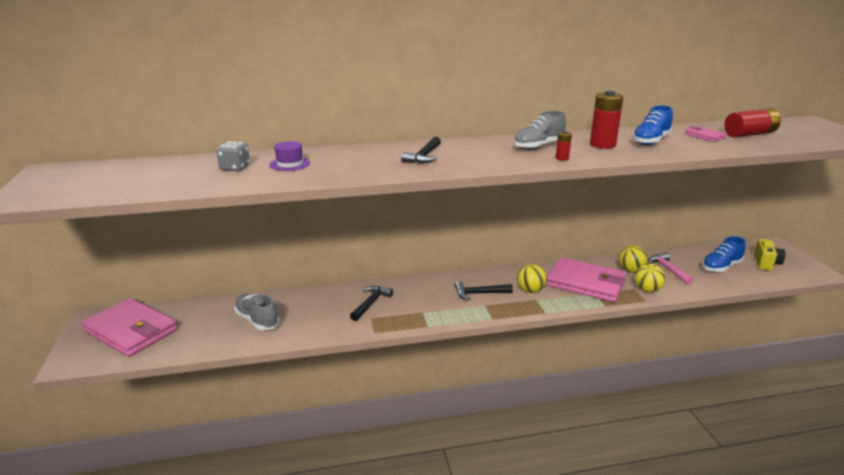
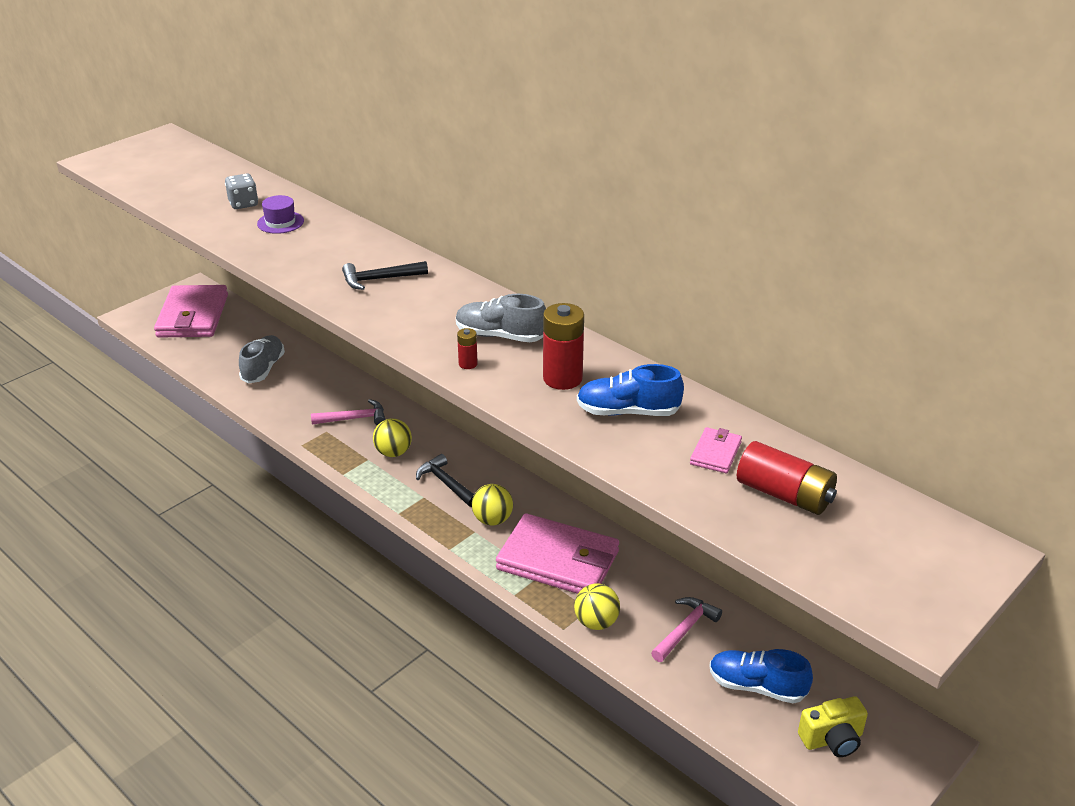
camera: 55 degrees right, 10 degrees up
(371, 303) = (354, 418): black hammer -> pink hammer
(585, 283) = (558, 560): pink wallet -> pink wallet turned 60 degrees counterclockwise
(630, 270) = (641, 592): yellow ball -> yellow ball (393, 452)

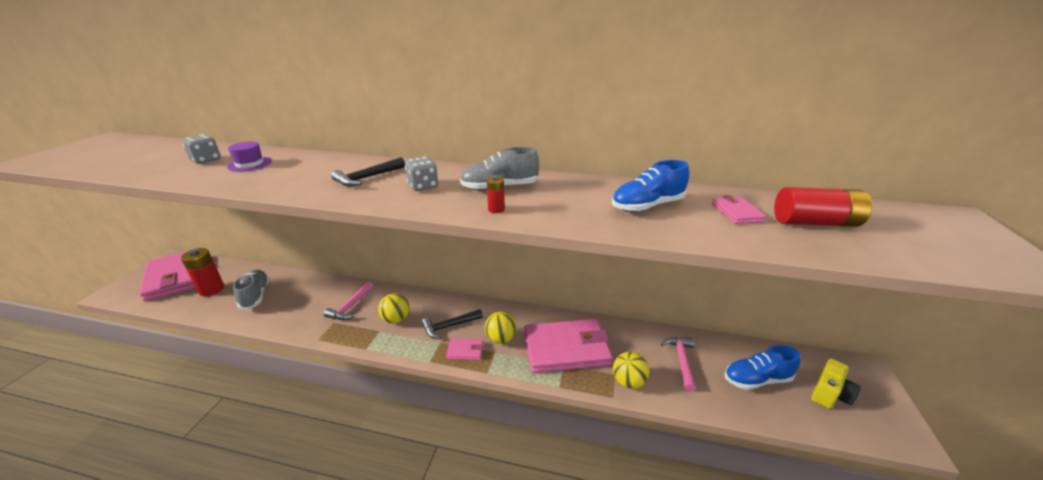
camera: 30 degrees left, 5 degrees down
(354, 418) = (351, 306): pink hammer -> pink hammer turned 150 degrees clockwise
(424, 309) = (423, 186): none -> grey dice
(443, 517) = (465, 351): none -> pink wallet
(446, 483) = (449, 326): black hammer -> black hammer turned 45 degrees counterclockwise
(562, 378) = (576, 199): red battery -> red battery (211, 289)

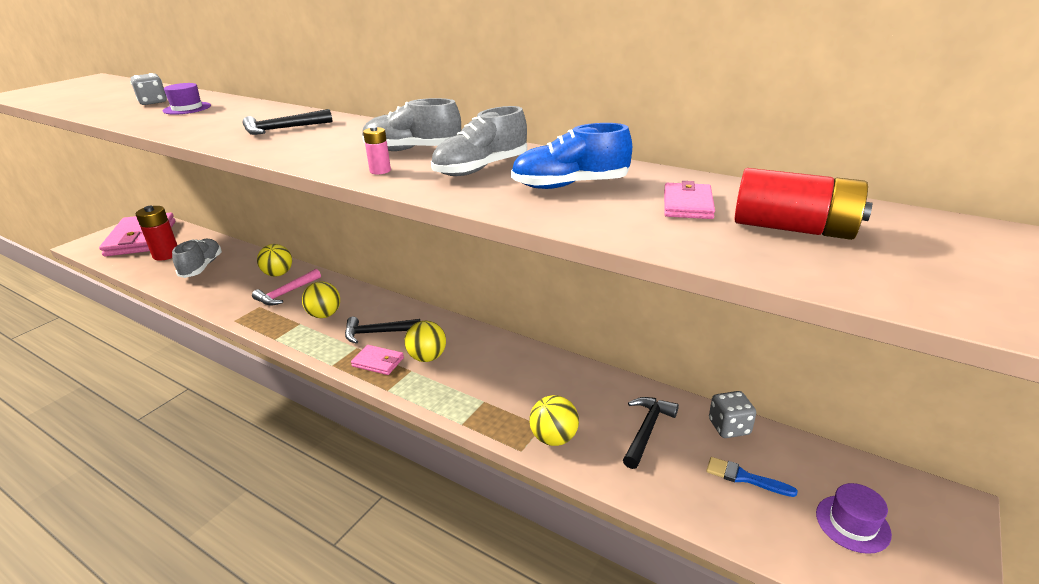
camera: 20 degrees right, 0 degrees up
(333, 290) = (278, 274): none -> yellow ball
(423, 186) = (330, 141): grey dice -> grey dice (729, 427)
(496, 209) = (380, 171): red battery -> pink battery
(566, 349) = (499, 384): pink wallet -> none
(570, 199) = (481, 168): none -> grey shoe
(681, 361) = (646, 430): pink hammer -> black hammer
(756, 379) = (744, 477): blue shoe -> blue brush
(829, 394) = (852, 523): yellow camera -> purple hat

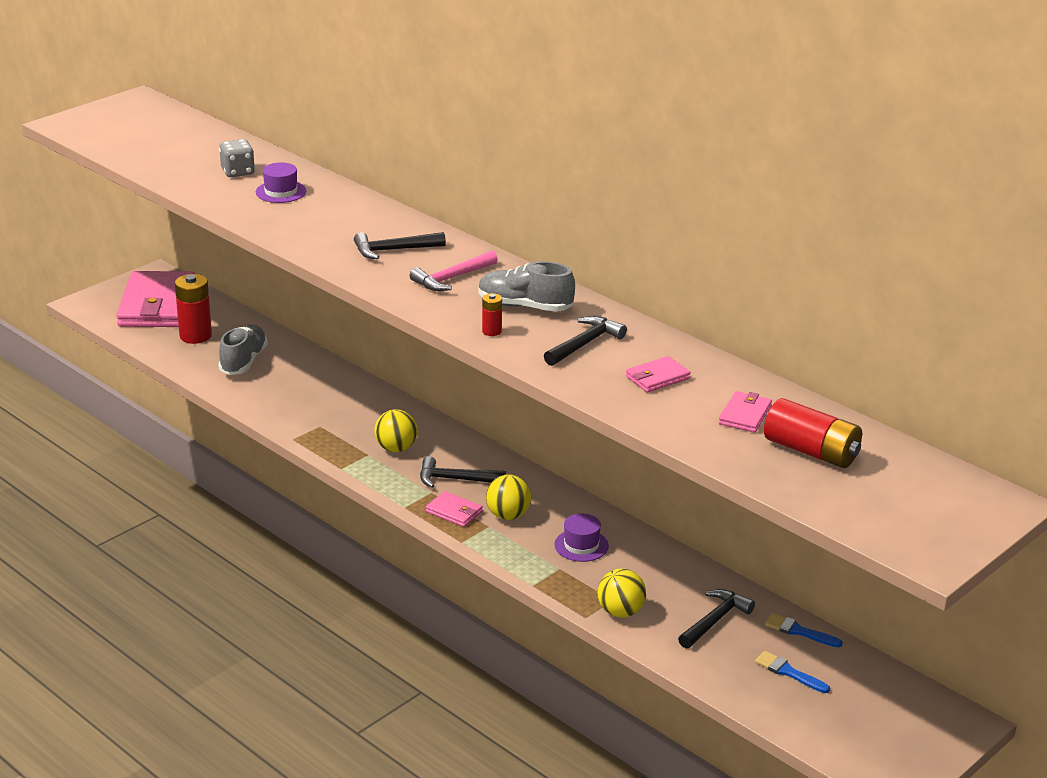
camera: 10 degrees right, 0 degrees up
(278, 274) = (339, 386): yellow ball -> none
(286, 293) = (350, 414): pink hammer -> pink hammer (452, 278)
(380, 171) = (491, 331): pink battery -> red battery
(481, 168) = (585, 343): grey shoe -> black hammer
(570, 185) = (657, 377): blue shoe -> pink wallet
(729, 427) = (799, 631): grey dice -> blue brush
(852, 523) = (864, 719): purple hat -> purple hat (581, 545)

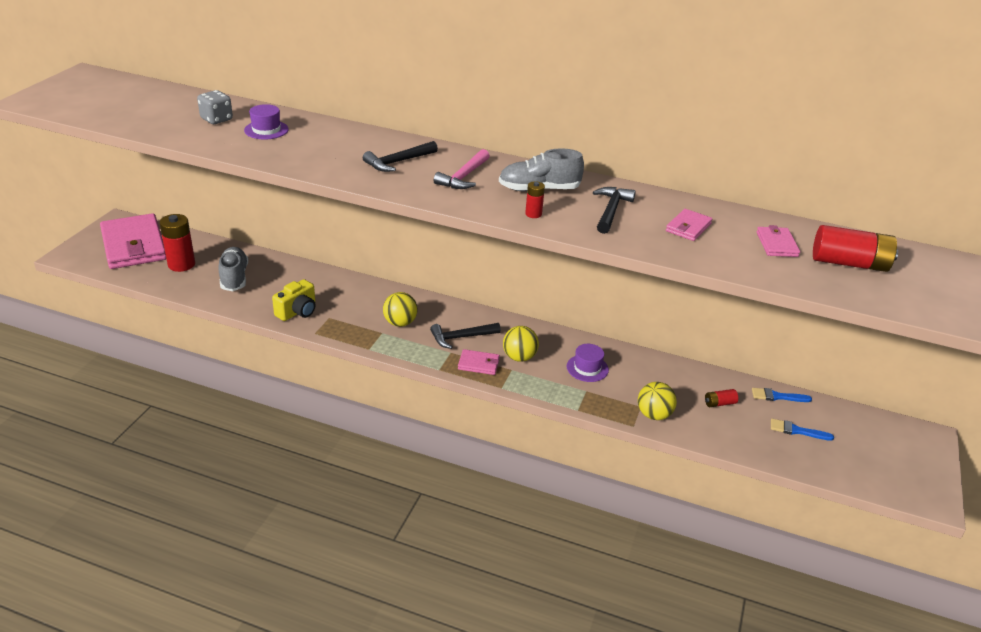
camera: 25 degrees left, 5 degrees up
(289, 412) = (297, 312): none -> yellow camera
(715, 620) = (719, 403): black hammer -> red battery

